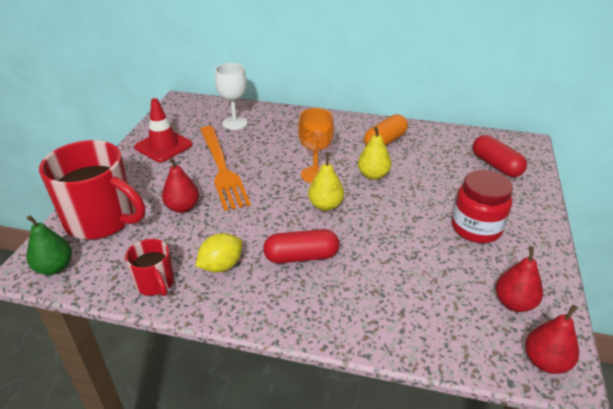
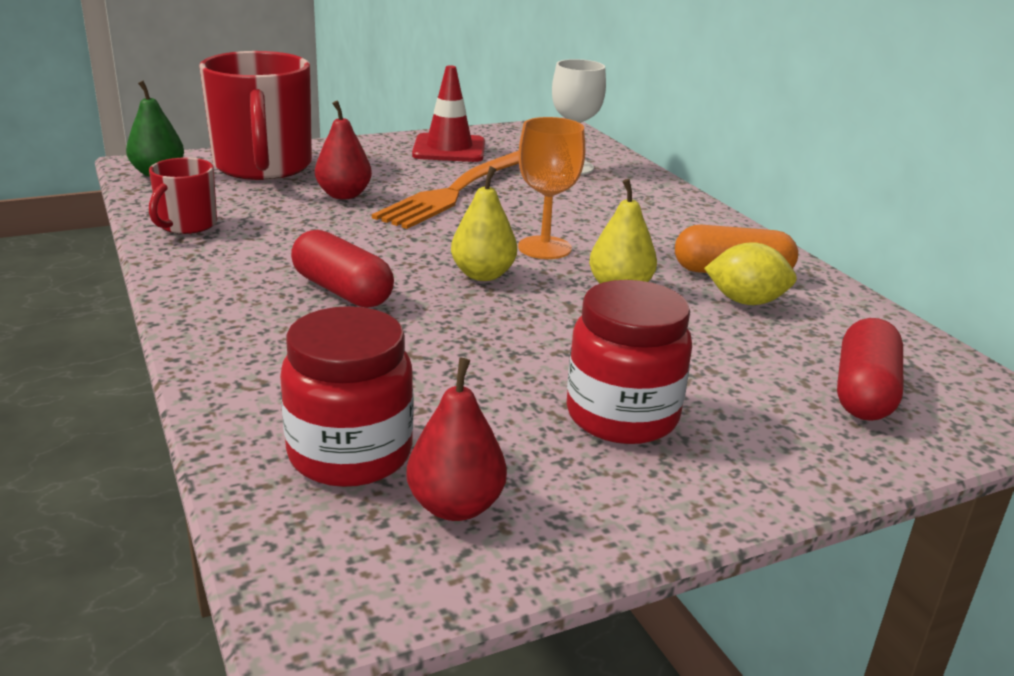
camera: 50 degrees right, 10 degrees down
(221, 266) = (260, 249): yellow lemon -> yellow lemon (746, 301)
(458, 317) = (350, 454): none -> red jar
(545, 362) = (327, 579): red pear -> none

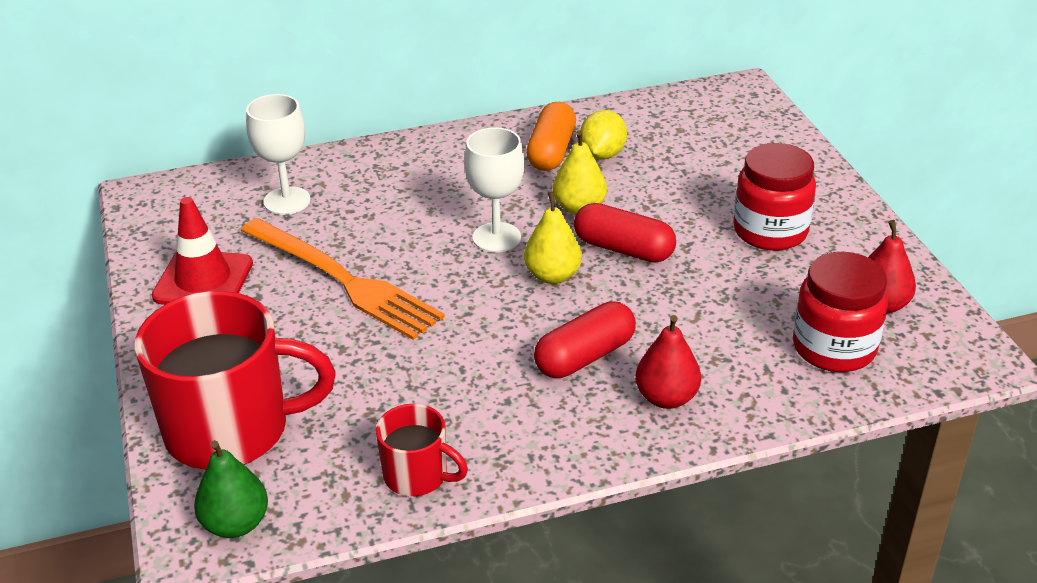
camera: 80 degrees left, 10 degrees up
(344, 195) = (343, 360): red pear -> red pear (666, 398)
(544, 248) = (496, 237): orange goblet -> white goblet
(863, 392) = (728, 136): red capsule -> red capsule (623, 249)

